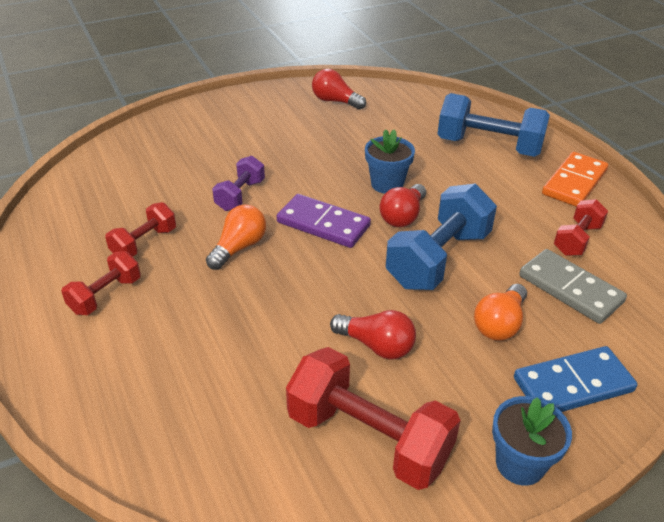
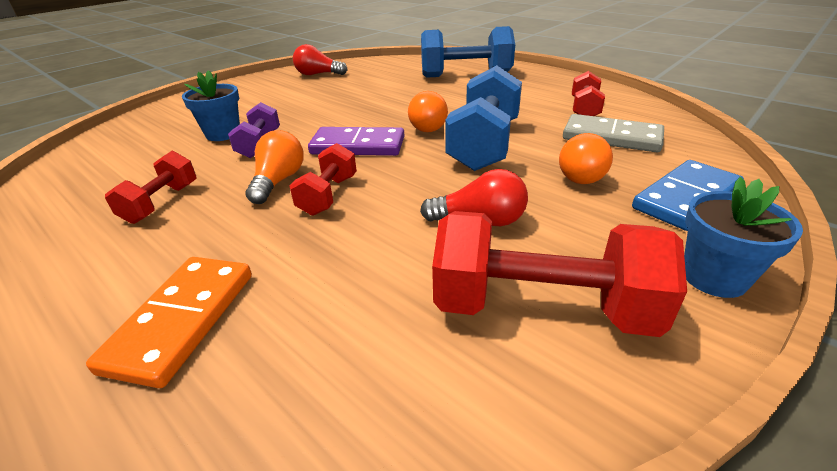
camera: 20 degrees left, 5 degrees down
(106, 295) = (123, 262): red dumbbell -> red dumbbell (328, 195)
(387, 184) = (399, 110): blue flower pot -> blue flower pot (223, 134)
(403, 216) = (429, 125): red light bulb -> orange light bulb
(574, 182) = (548, 81): orange domino -> orange domino (182, 320)

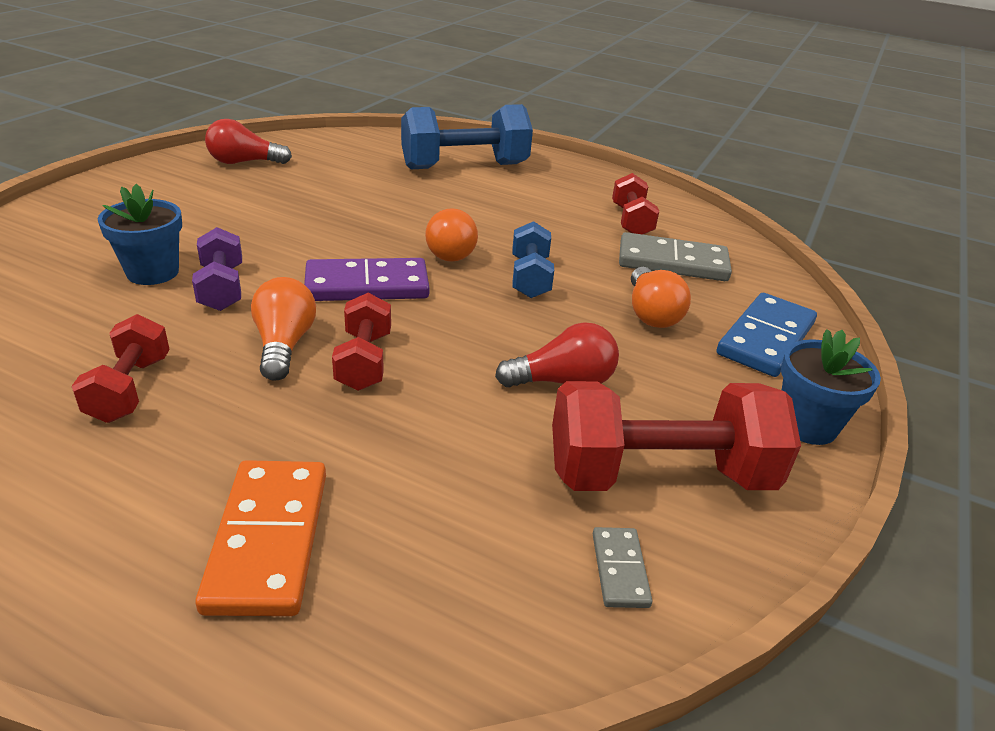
camera: 20 degrees left, 0 degrees up
(468, 394) = (620, 569): none -> grey domino
(484, 144) = (530, 277): blue dumbbell -> blue dumbbell, size x0.55

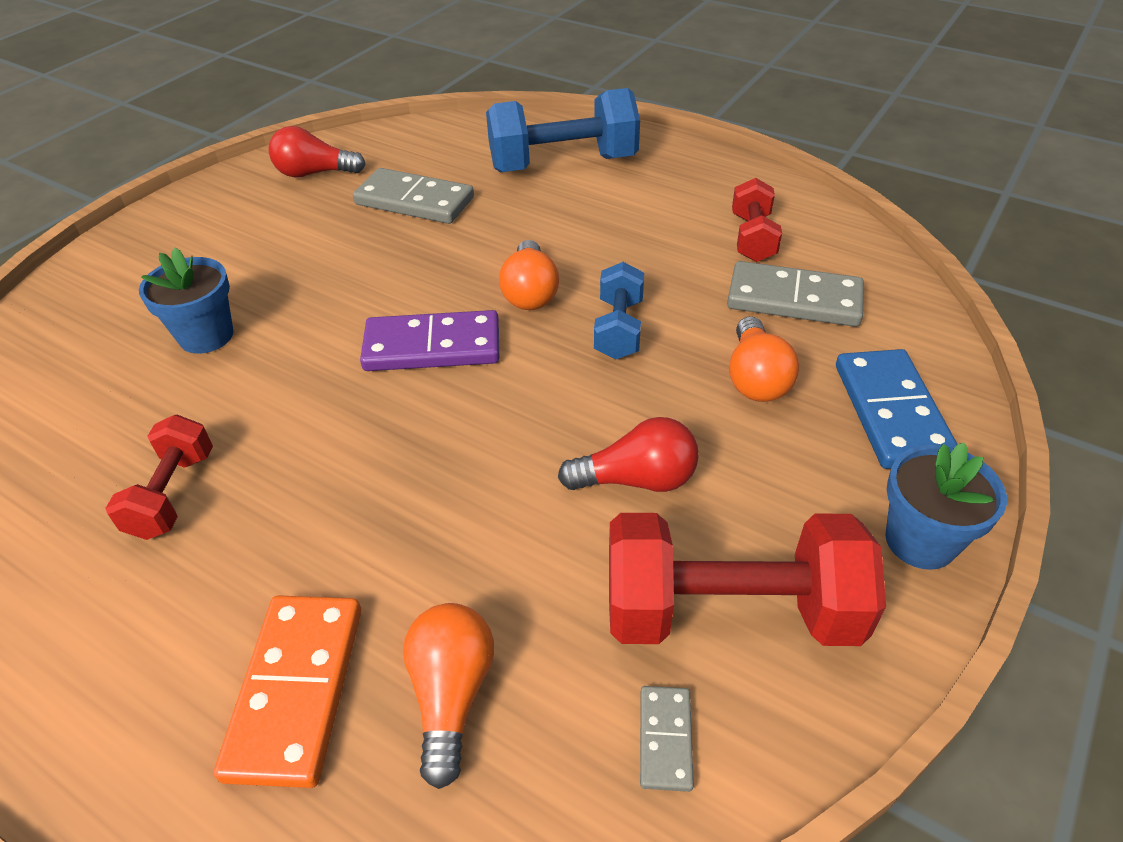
camera: 10 degrees right, 10 degrees up
(222, 288) = (276, 355): purple dumbbell -> none
(284, 345) = (335, 433): orange light bulb -> orange light bulb (451, 695)
(337, 185) = (414, 201): none -> grey domino
(364, 361) = (418, 454): red dumbbell -> none
(765, 338) = (891, 412): blue domino -> blue domino turned 45 degrees counterclockwise

